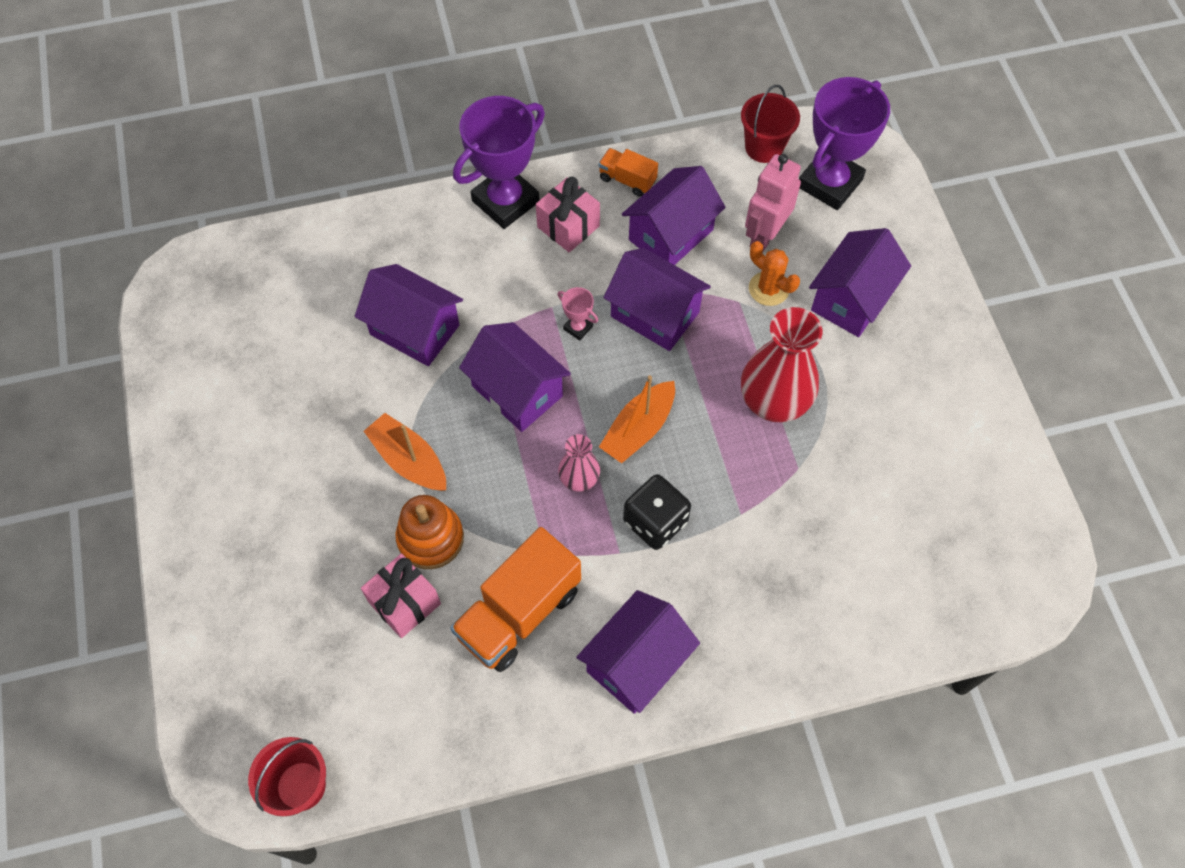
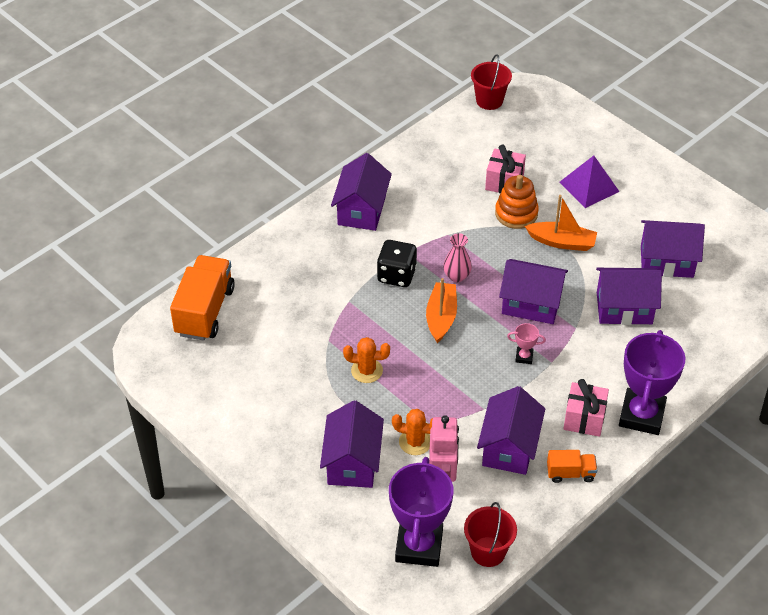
camera: 150 degrees right, 15 degrees down
(299, 530) = (589, 186): none -> purple pyramid
(519, 613) = (440, 203): orange truck -> orange truck (204, 311)
(655, 314) = (480, 388): purple house -> purple house (666, 261)
(774, 402) = (367, 371): red vase -> orange cactus

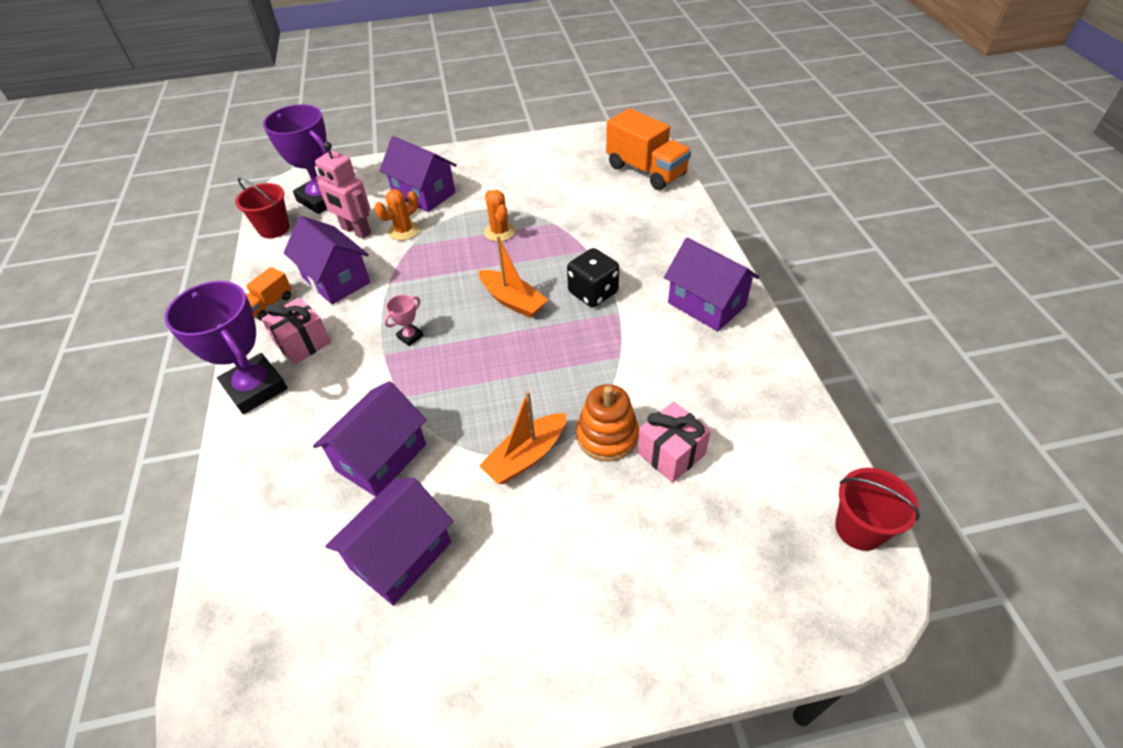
camera: 125 degrees right, 0 degrees up
(367, 371) = (499, 232): orange cactus -> orange cactus turned 60 degrees counterclockwise
(456, 276) = (554, 336): pink vase -> none
(531, 304) = (465, 376): purple house -> none
(589, 186) = (599, 550): purple pyramid -> none

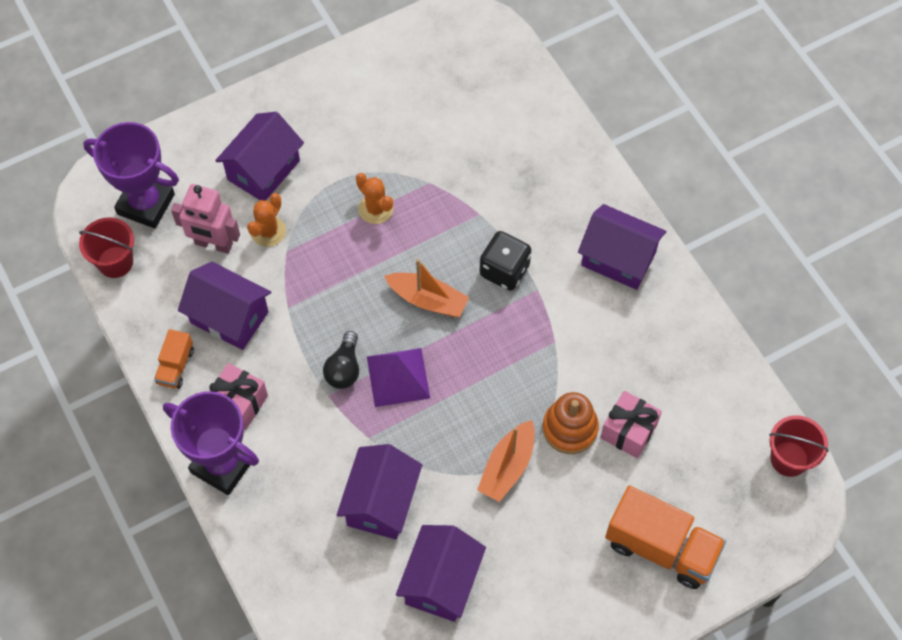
camera: 20 degrees left, 15 degrees up
(410, 336) = (344, 368): pink trophy -> black light bulb
(424, 194) = (263, 170): purple house -> purple house turned 75 degrees counterclockwise
(455, 353) = (398, 377): none -> purple pyramid
(646, 171) = (505, 78): orange truck -> orange truck (661, 547)

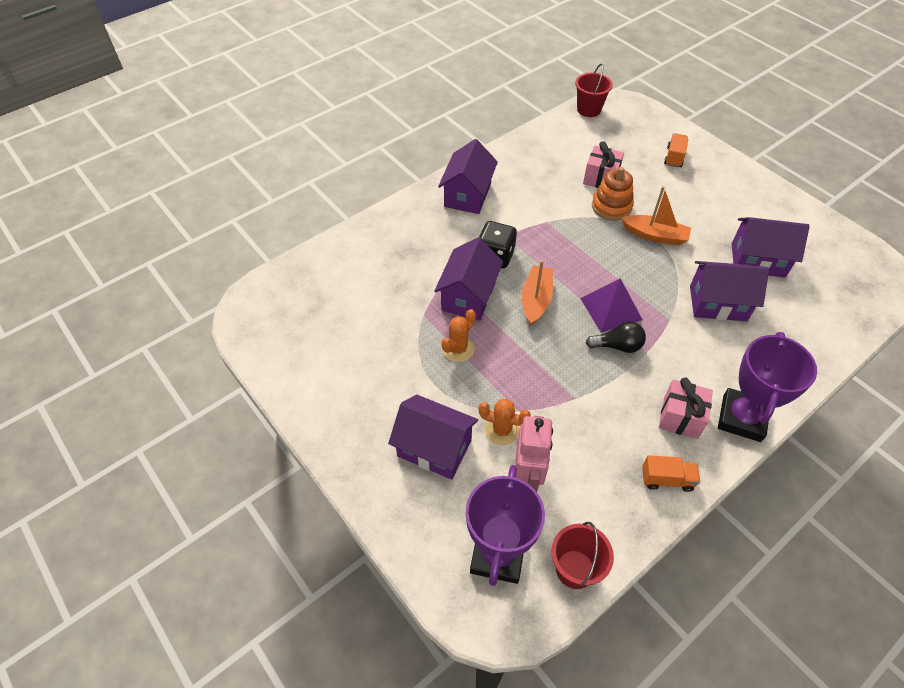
camera: 100 degrees left, 10 degrees down
(229, 317) = (600, 444): purple house -> purple house (468, 296)
(661, 547) = (674, 157): orange truck -> orange truck, size x0.51

